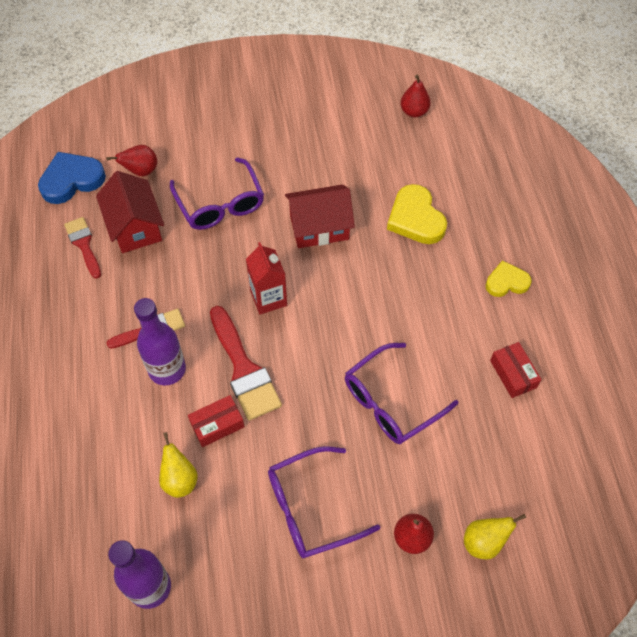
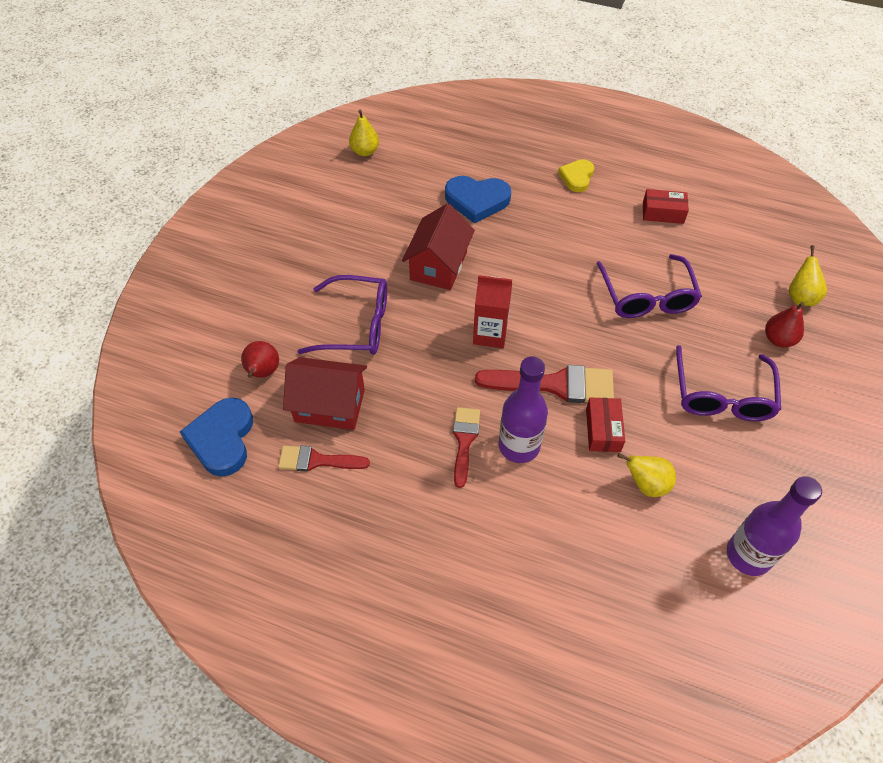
camera: 60 degrees left, 5 degrees down
(414, 111) = (365, 151): red pear -> yellow pear
(415, 218) = (477, 200): yellow heart -> blue heart

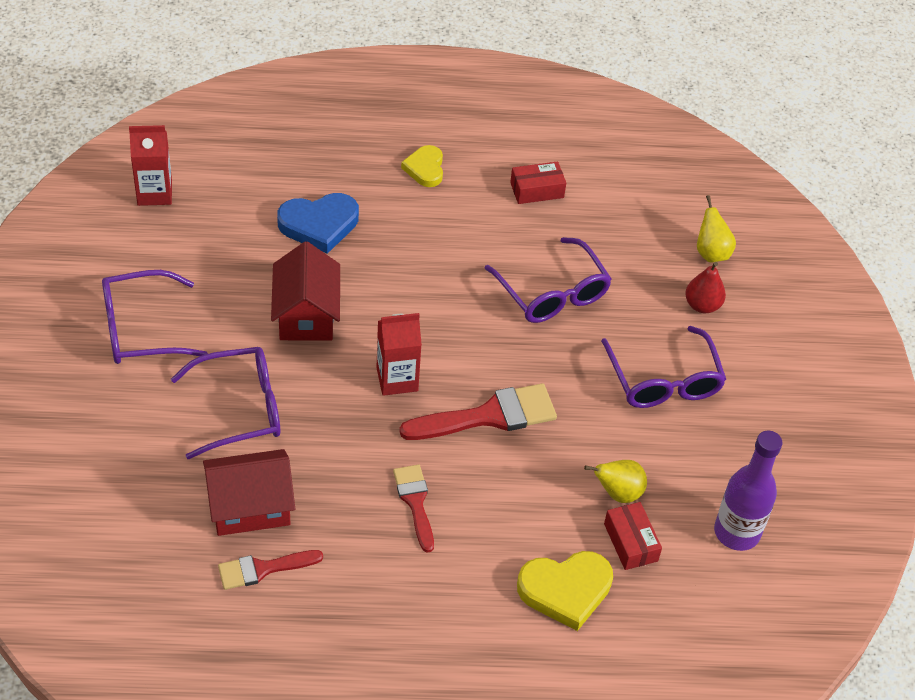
camera: 25 degrees left, 5 degrees down
(222, 439) = (143, 578): blue heart -> none
(263, 372) = (155, 492): red pear -> none
(310, 246) = (141, 329): none -> purple glasses
(365, 151) = (154, 193): yellow pear -> red carton
(519, 446) = (475, 491): purple bottle -> none
(566, 560) = (565, 590): none -> yellow heart
(603, 430) = (556, 450): red box -> red box (631, 542)

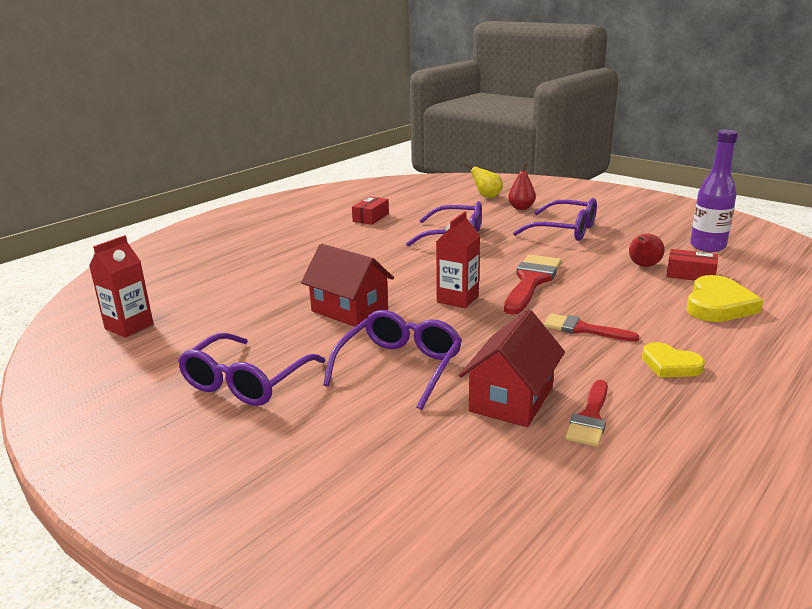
camera: 45 degrees left, 25 degrees down
(319, 225) = (279, 280): blue heart -> none
(425, 168) = (297, 238): yellow heart -> yellow heart (670, 365)
(618, 493) = (643, 266): yellow pear -> red pear

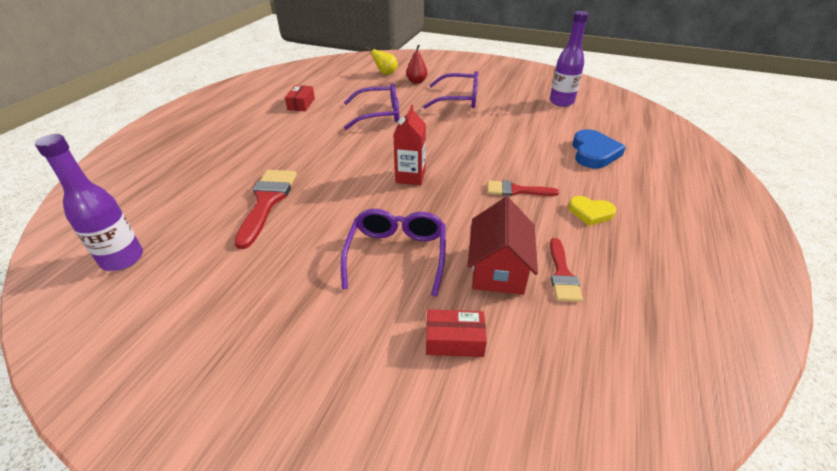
camera: 20 degrees left, 15 degrees up
(129, 326) = (122, 259): red carton -> purple bottle
(246, 382) = (269, 300): purple glasses -> none
(349, 310) = (327, 203): red house -> none
(531, 281) = (458, 151): red brush -> red brush (267, 201)
(643, 266) = (528, 125): red pear -> none
(690, 274) = (562, 128): red box -> red box (454, 340)
(718, 305) = (593, 153): yellow heart -> blue heart

